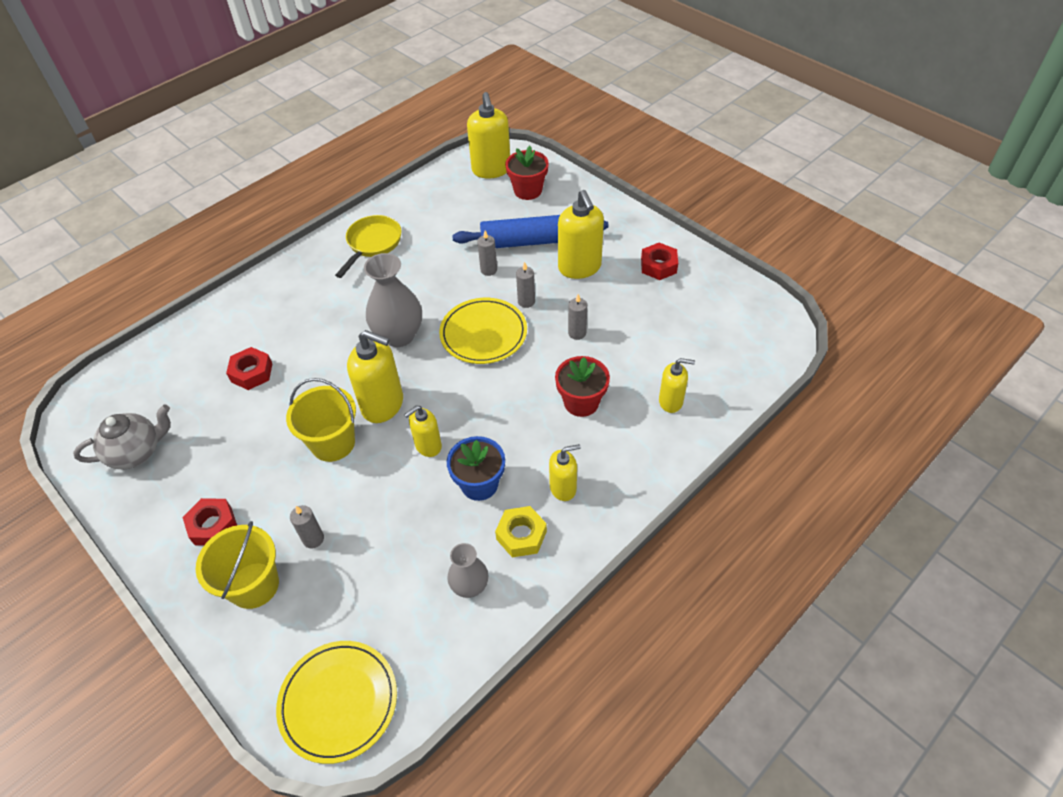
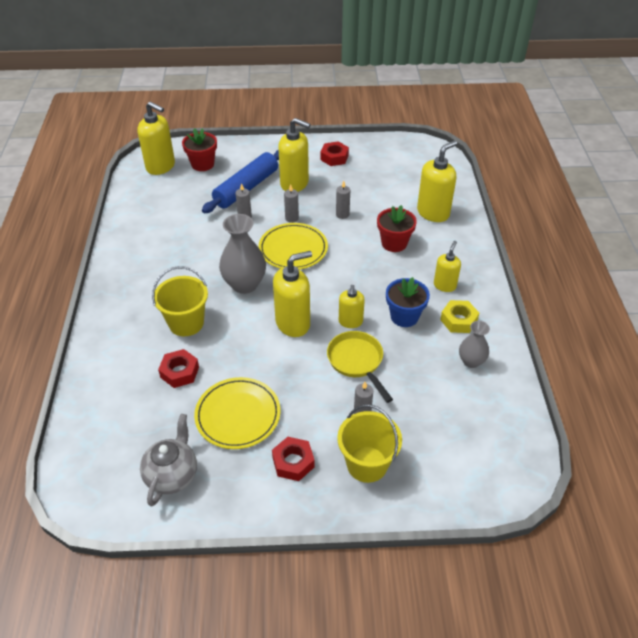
camera: 50 degrees left, 5 degrees down
(333, 443) = (295, 363): yellow bucket -> yellow bucket (186, 323)
(338, 702) = (495, 465): yellow plate -> yellow plate (238, 415)
(372, 244) = (145, 251): yellow pan -> yellow pan (357, 362)
(671, 401) = (433, 212): yellow soap dispenser -> yellow soap dispenser, size x1.68

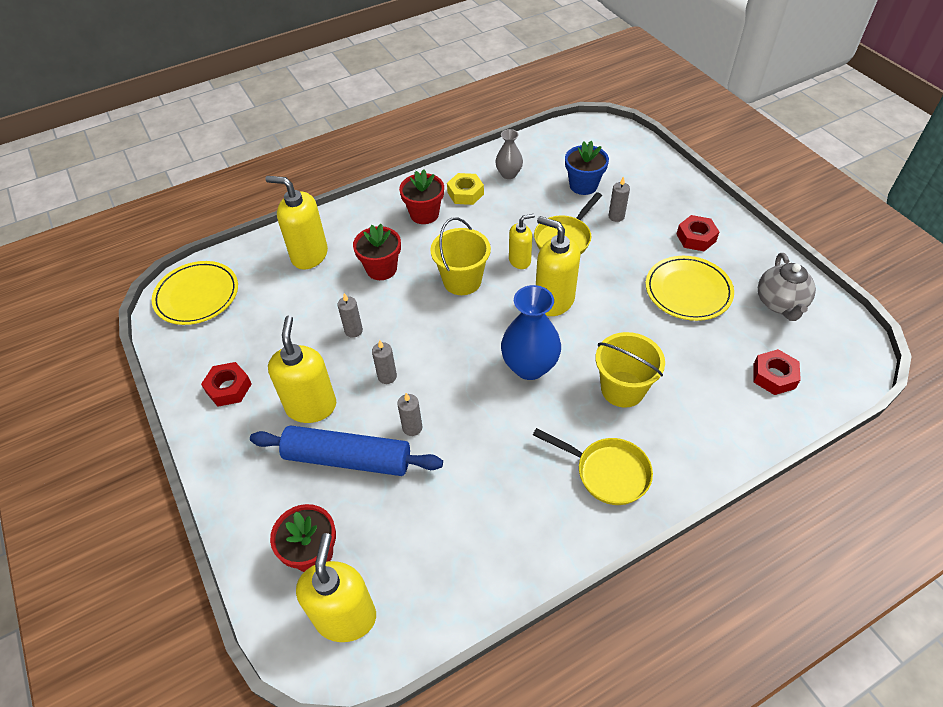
camera: 115 degrees left, 5 degrees up
(138, 286) = (607, 472): none -> yellow pan
(172, 475) = (780, 304): grey teapot -> grey teapot turned 75 degrees counterclockwise
(179, 372) = (684, 358): red nut -> red nut (774, 376)
(244, 284) = (529, 367): grey vase -> blue vase
(293, 249) = (443, 350): yellow plate -> yellow plate (197, 295)
(367, 464) = (658, 198): yellow bucket -> yellow bucket (462, 281)
(404, 316) = (485, 227): blue flower pot -> blue flower pot (583, 185)
(444, 285) = (424, 214): yellow soap dispenser -> red flower pot

